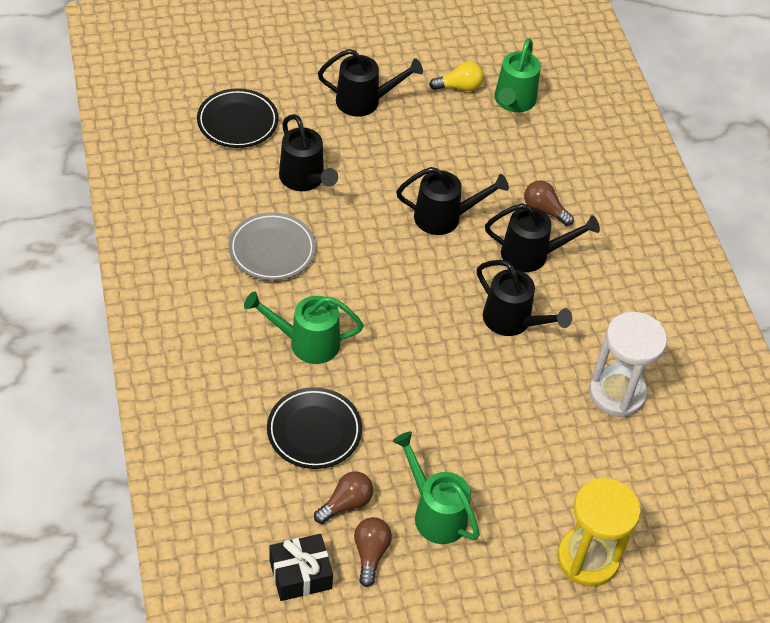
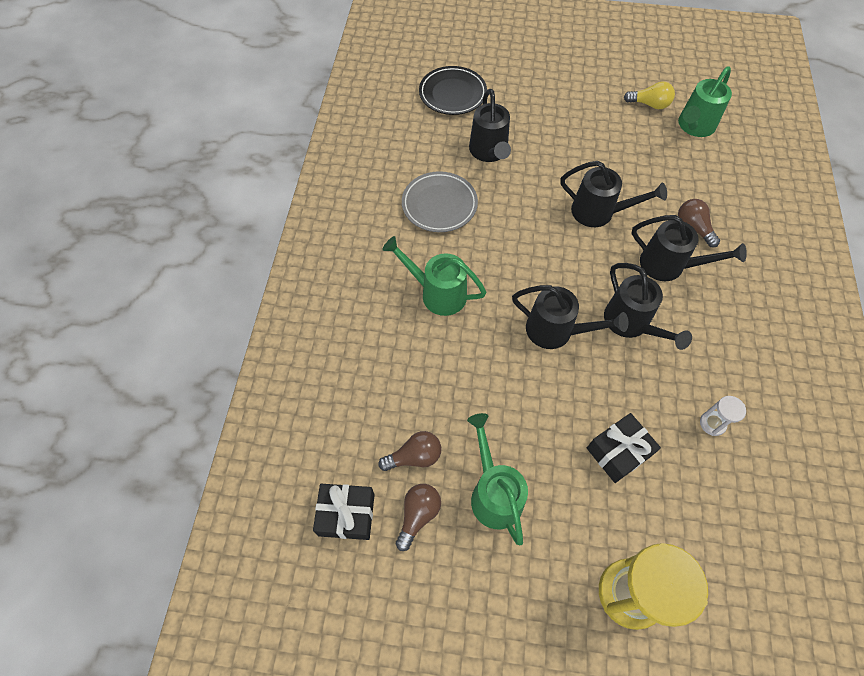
camera: 25 degrees right, 10 degrees up
(314, 431) = (412, 377): black plate -> none
(365, 101) = (564, 99): black watering can -> black watering can (556, 331)
(539, 443) = (618, 452): none -> black gift
(617, 393) = (712, 423): white hourglass -> white hourglass, size x0.45

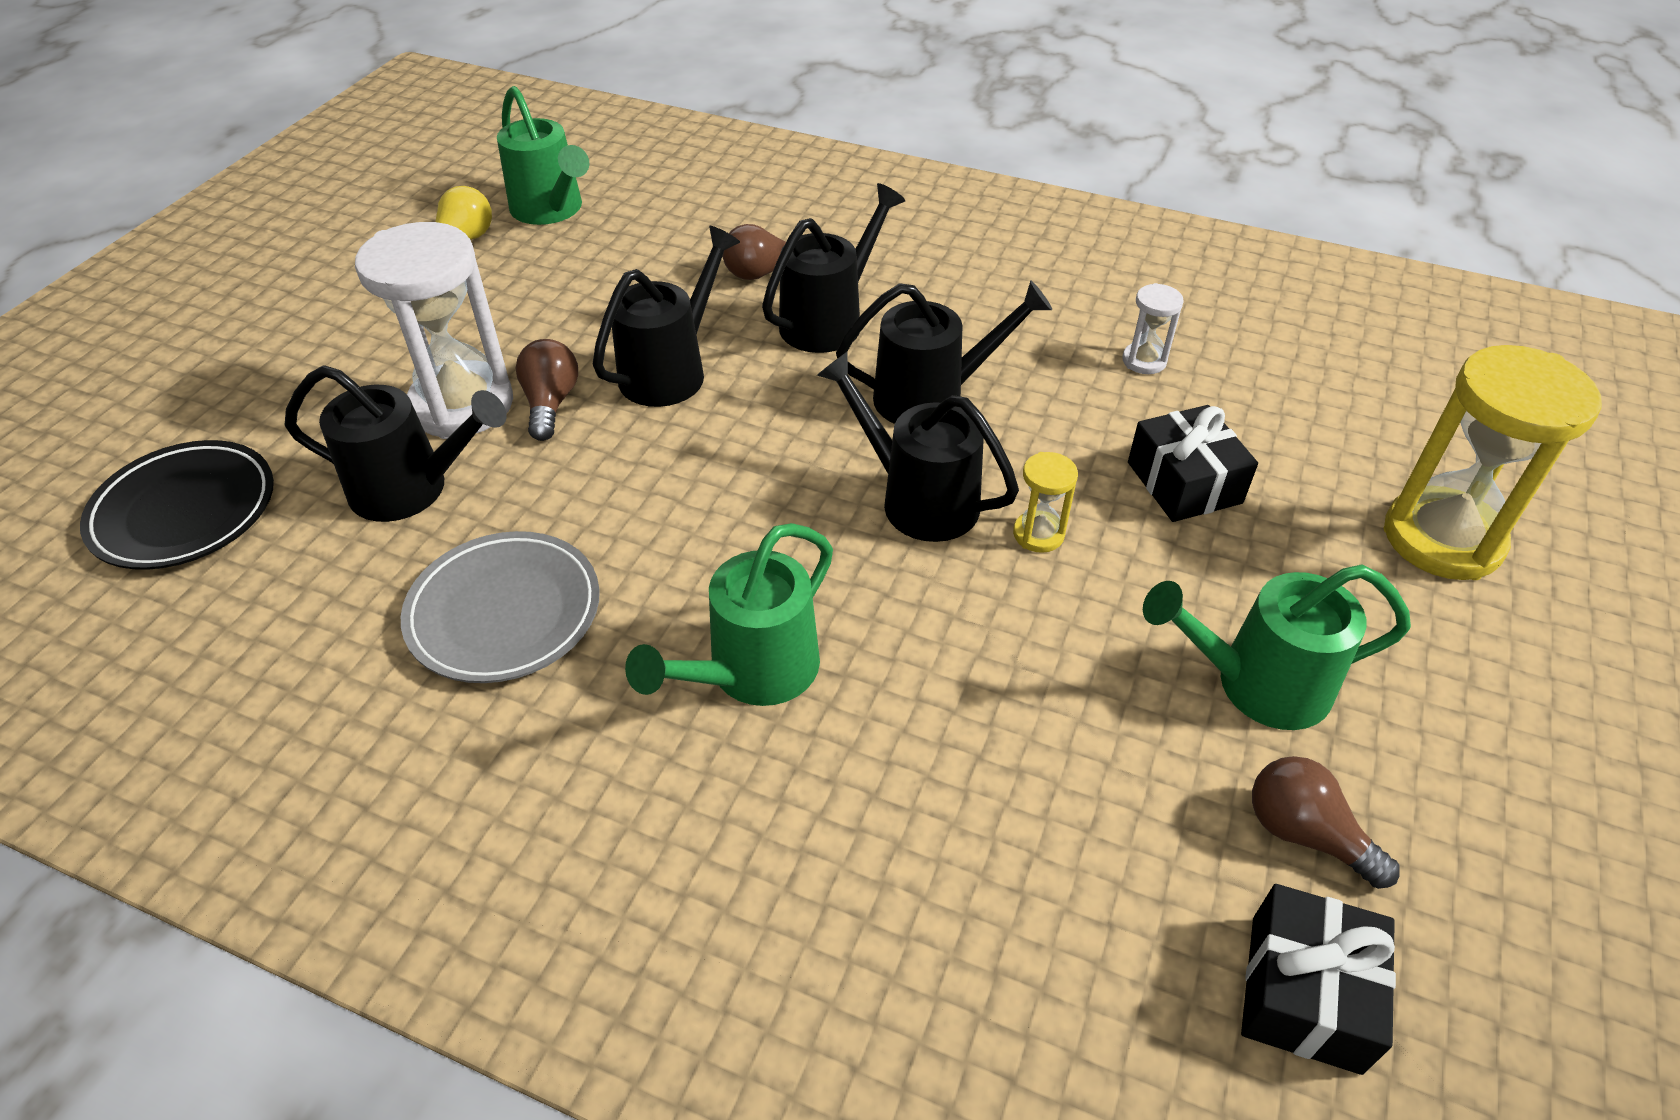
camera: 75 degrees left, 15 degrees down
(414, 456) = (1165, 811): brown light bulb -> brown light bulb (550, 403)
(542, 148) = (462, 405): none -> white hourglass
(554, 387) = (1038, 534): none -> yellow hourglass
(556, 331) = (917, 498): black watering can -> black watering can turned 90 degrees counterclockwise

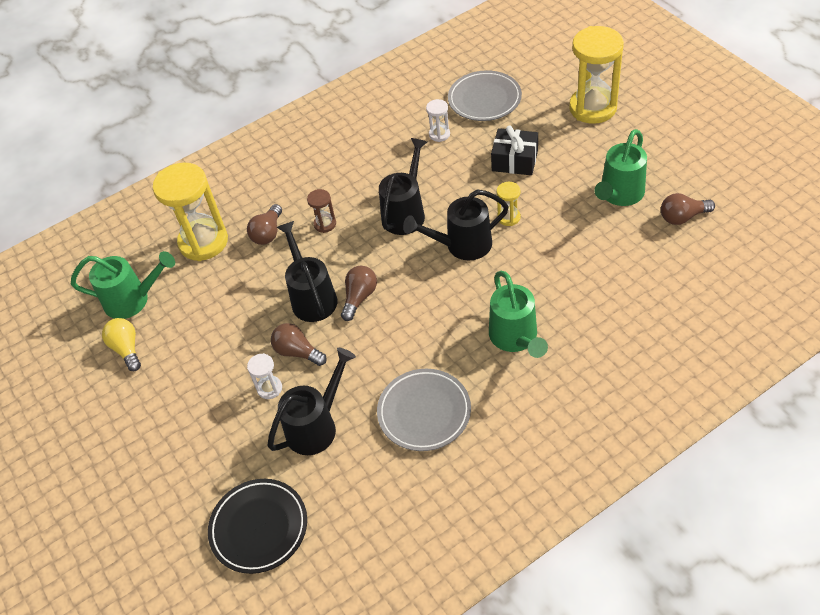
camera: 50 degrees left, 5 degrees up
(462, 405) = (269, 388): white hourglass -> white hourglass, size x0.45
(700, 223) = (203, 242): none -> yellow hourglass
(706, 423) = (359, 297): none -> brown light bulb
(830, 320) = (325, 224): black watering can -> brown hourglass
(1286, 380) = (484, 99): none -> grey plate
(1305, 992) = (733, 249): black gift -> none

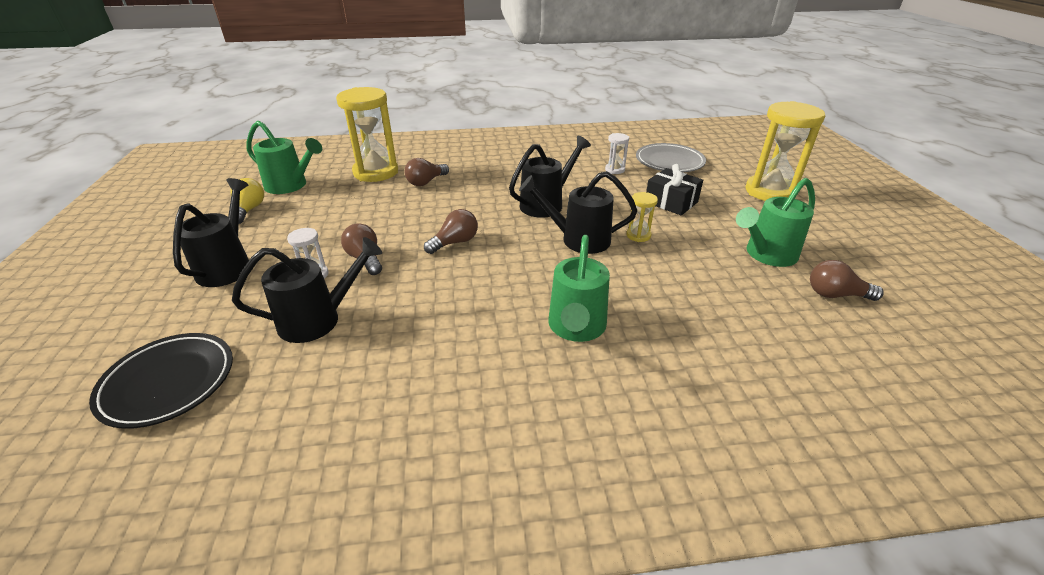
camera: 20 degrees right, 15 degrees down
(311, 296) = (417, 228): black watering can -> black watering can (228, 265)
(325, 224) = (474, 190): brown hourglass -> none
(424, 412) = (426, 353): grey plate -> none

